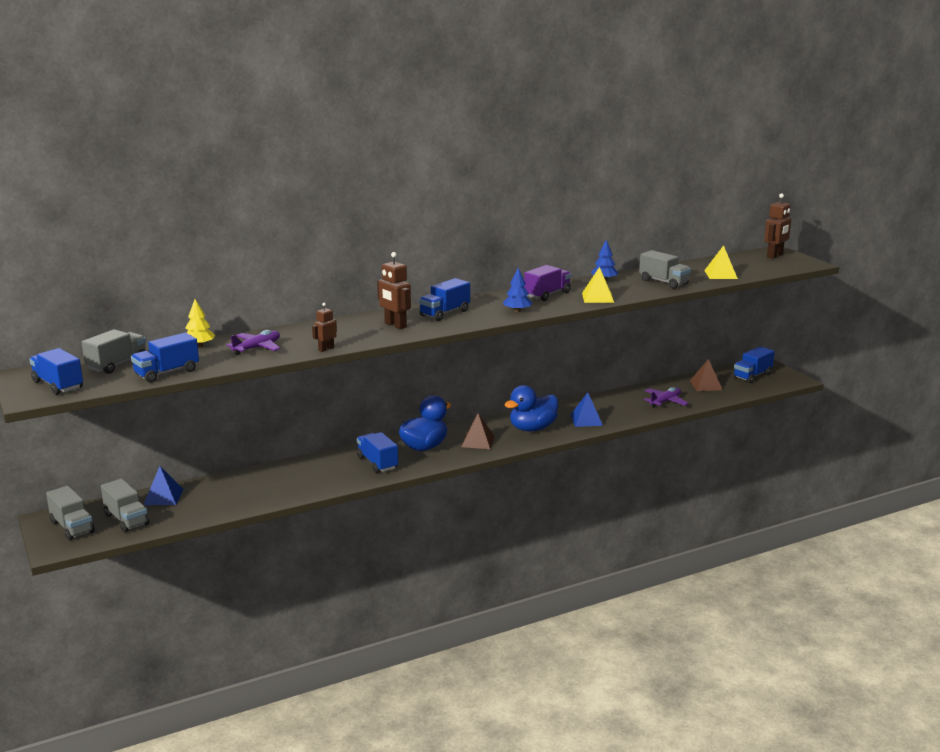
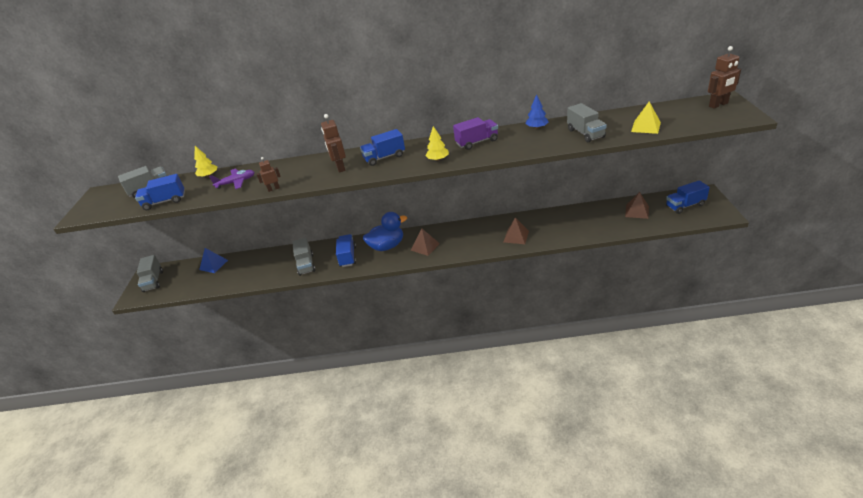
camera: 30 degrees right, 15 degrees up
(58, 385) = (103, 205): blue truck -> none
(126, 519) = (182, 280): grey truck -> grey truck (306, 264)
(517, 311) = (438, 159): blue tree -> yellow tree
(532, 428) = (471, 239): blue duck -> none
(586, 420) = (516, 236): blue pyramid -> brown pyramid
(598, 297) = (514, 149): yellow pyramid -> none
(665, 402) = (590, 225): purple plane -> none

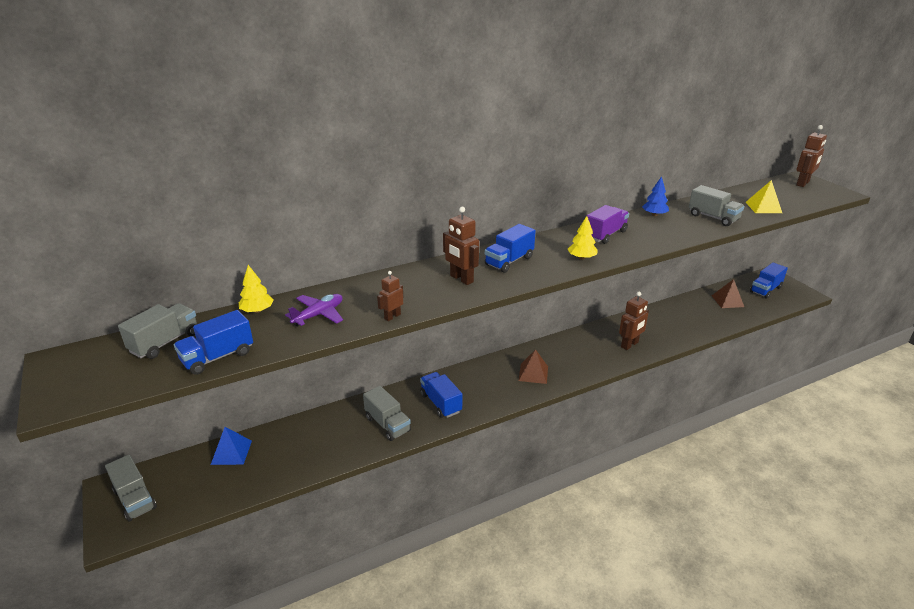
camera: 30 degrees left, 5 degrees down
(387, 246) = (483, 381): blue duck -> none
(516, 236) = (629, 345): brown pyramid -> brown robot

